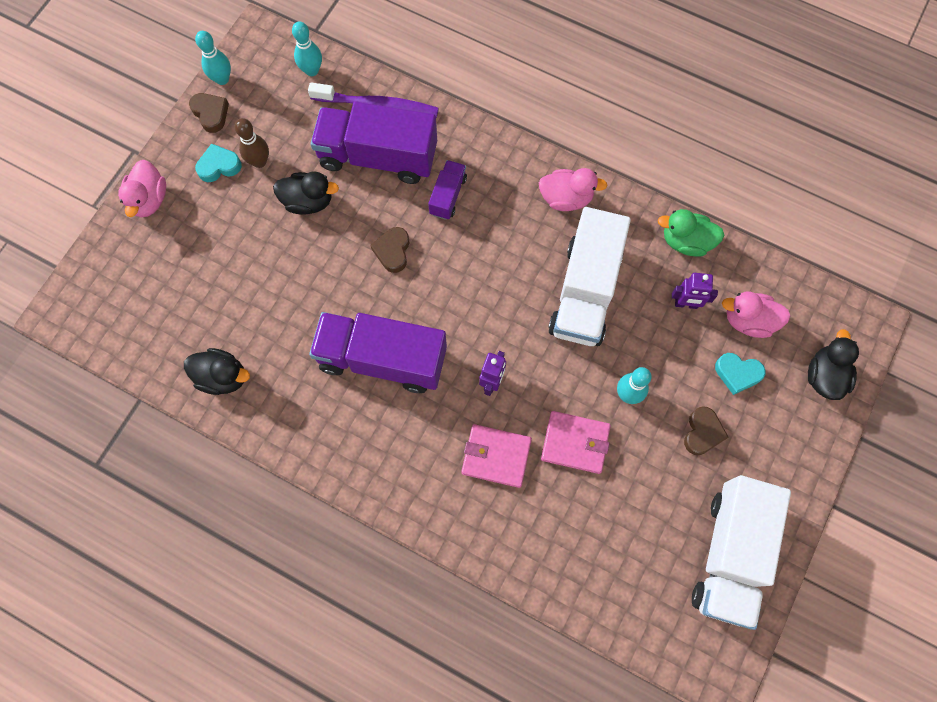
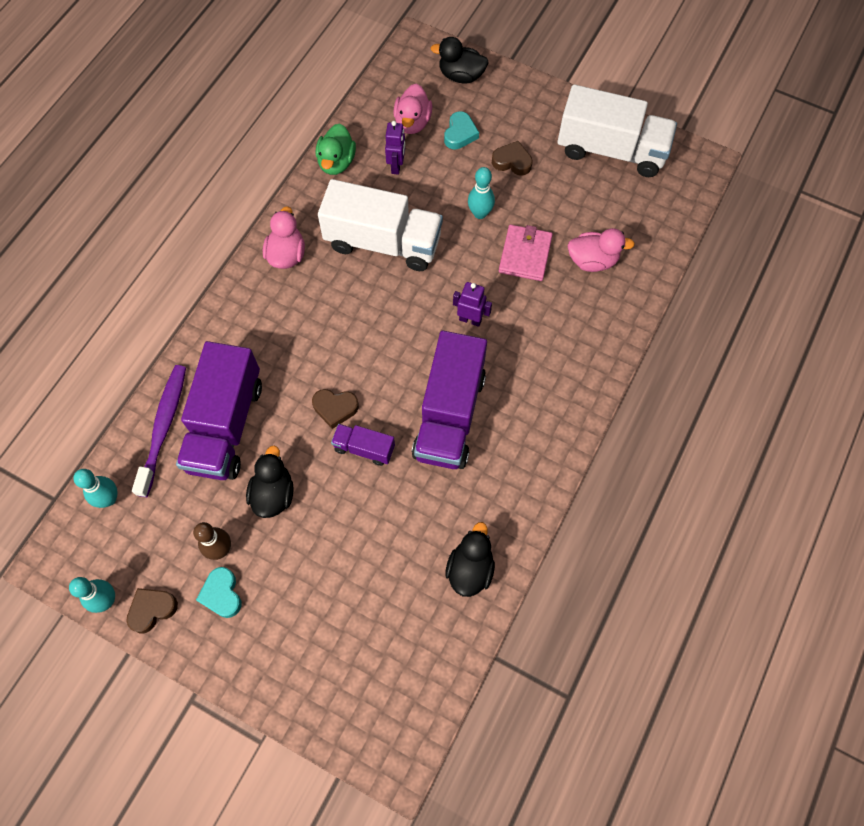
camera: 90 degrees left, 5 degrees down
(149, 200) = (258, 672): pink duck -> pink duck (592, 261)
(448, 196) = (276, 358): purple truck -> purple truck (364, 448)
(496, 456) = (540, 317): pink wallet -> none

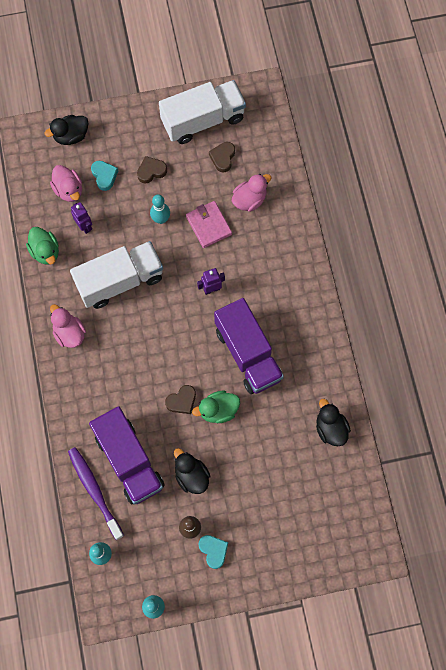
camera: 40 degrees left, 5 degrees up
(152, 610) = (184, 590): brown heart -> brown heart (223, 158)
(222, 594) = (213, 551): turquoise heart -> turquoise heart turned 150 degrees counterclockwise
(364, 448) = (218, 410): purple truck -> green duck

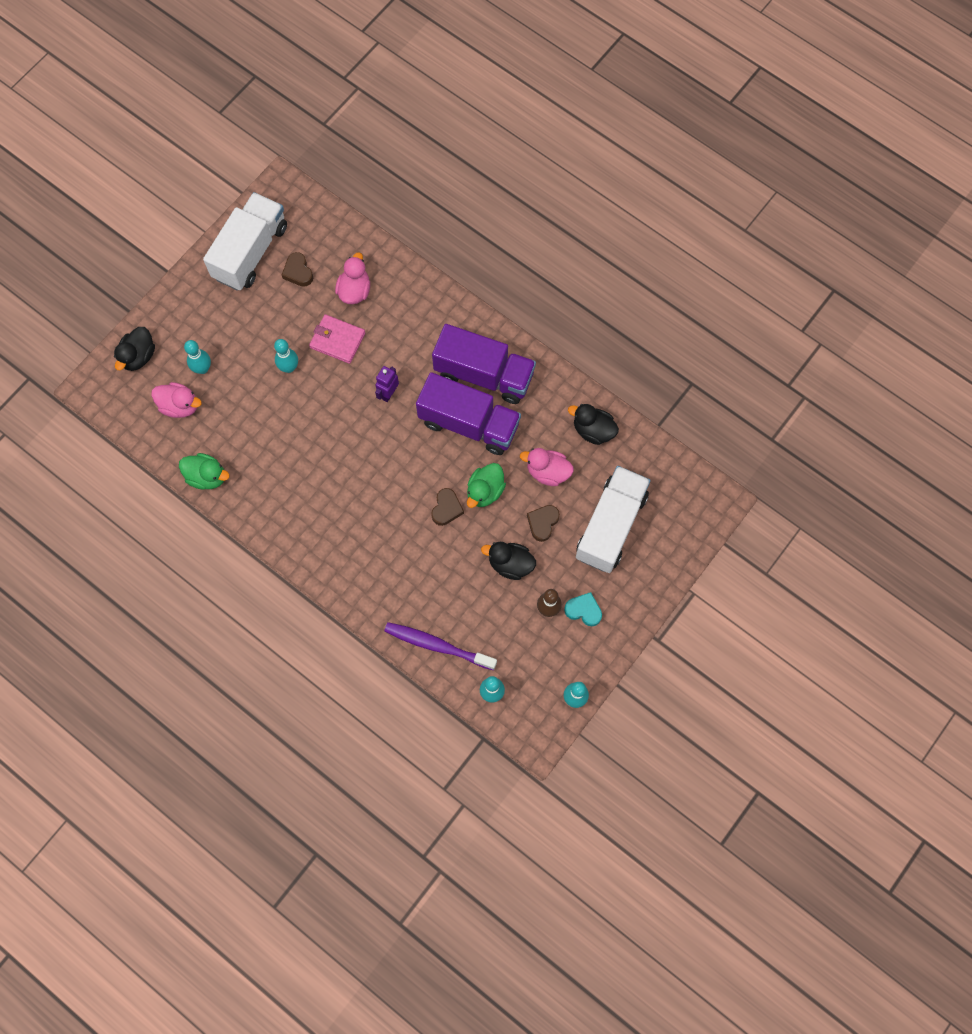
camera: 40 degrees left, 0 degrees up
(69, 333) = (294, 530): pink duck -> pink duck (547, 472)
(84, 226) = (224, 426): purple robot -> none
(104, 176) = (202, 368): turquoise heart -> turquoise bowling pin
(120, 281) = (300, 449): white truck -> white truck (610, 526)
(129, 461) = (445, 595): purple truck -> purple truck (484, 374)
(151, 171) = (243, 332): brown heart -> brown heart (542, 523)

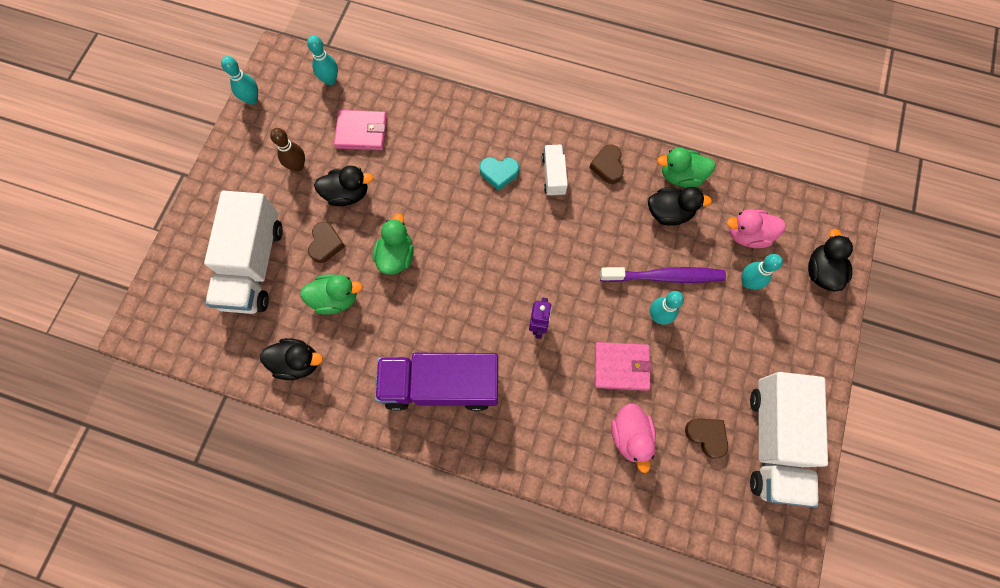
camera: 160 degrees right, 0 degrees up
(235, 447) = (669, 213): none -> black duck
(319, 517) = (553, 175): none -> white truck
(438, 646) = (393, 101): purple toothbrush -> purple toothbrush (664, 276)
(446, 508) = (430, 225): brown heart -> brown heart (607, 166)
(469, 423) = (438, 322): purple truck -> none
(478, 623) = (361, 132): none -> pink wallet
(547, 472) = (336, 298): pink duck -> green duck
(583, 610) = (262, 175): turquoise heart -> turquoise heart (499, 173)

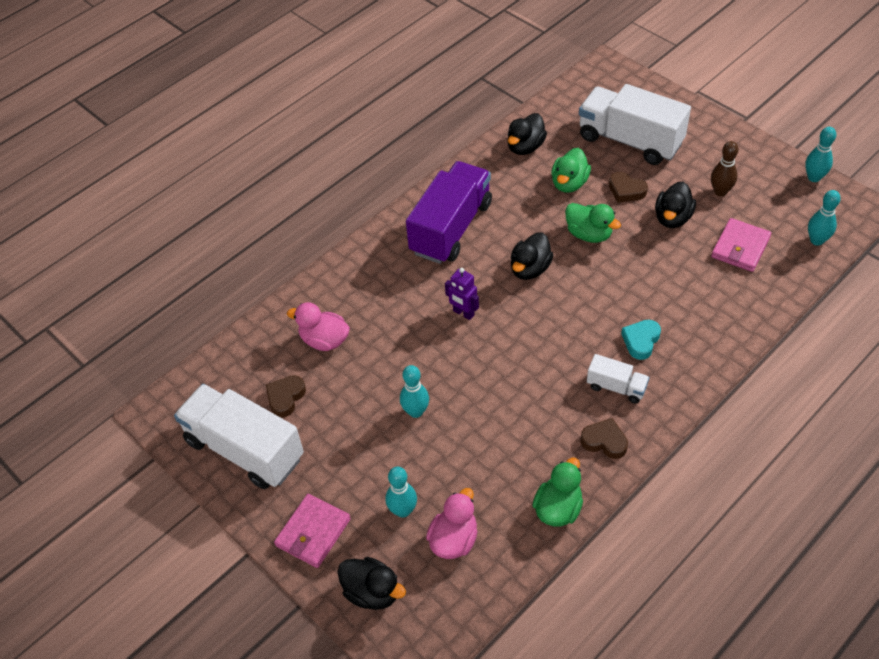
camera: 120 degrees right, 20 degrees down
(621, 367) = (387, 360): pink wallet -> pink wallet (313, 532)
(664, 276) = (452, 436): purple toothbrush -> none
(669, 213) = (519, 474): black duck -> black duck (530, 269)
(706, 436) = (285, 397): brown heart -> brown heart turned 135 degrees clockwise

